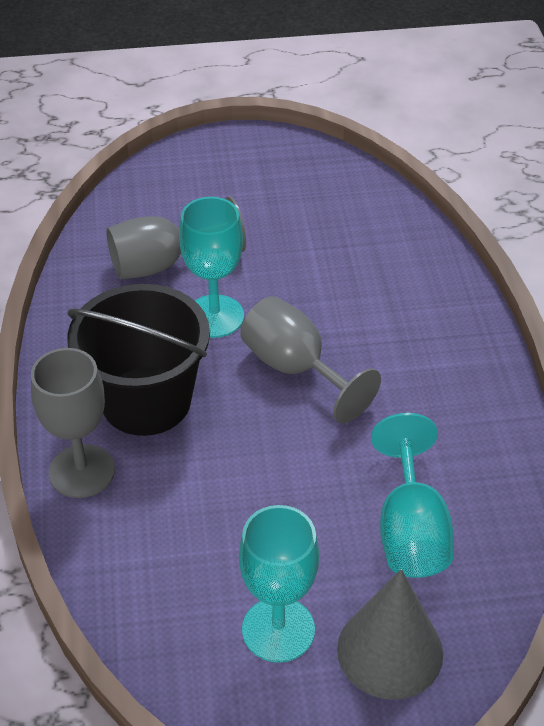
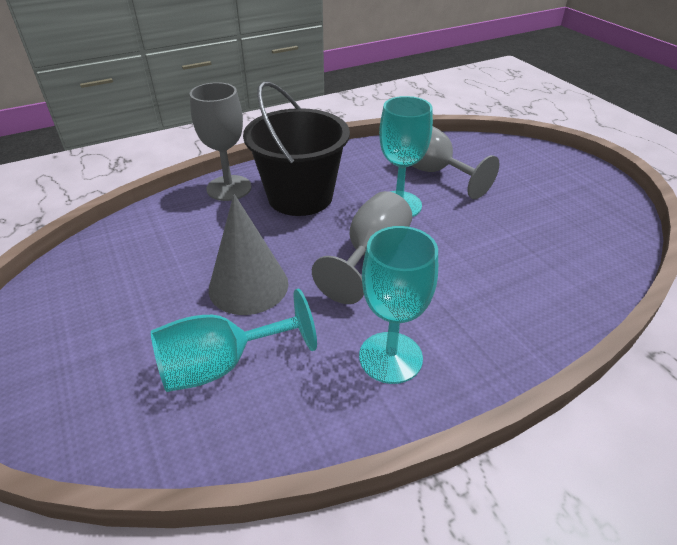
camera: 70 degrees right, 5 degrees down
(278, 629) = (106, 307): turquoise goblet -> turquoise goblet (390, 357)
(390, 651) = (86, 380): grey cone -> grey cone (248, 286)

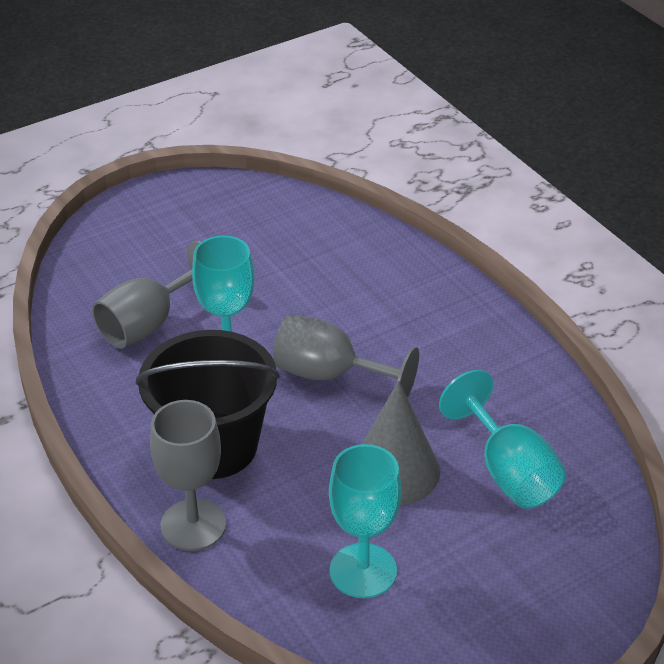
camera: 95 degrees left, 0 degrees up
(390, 357) = (472, 359): turquoise goblet -> turquoise goblet (363, 571)

